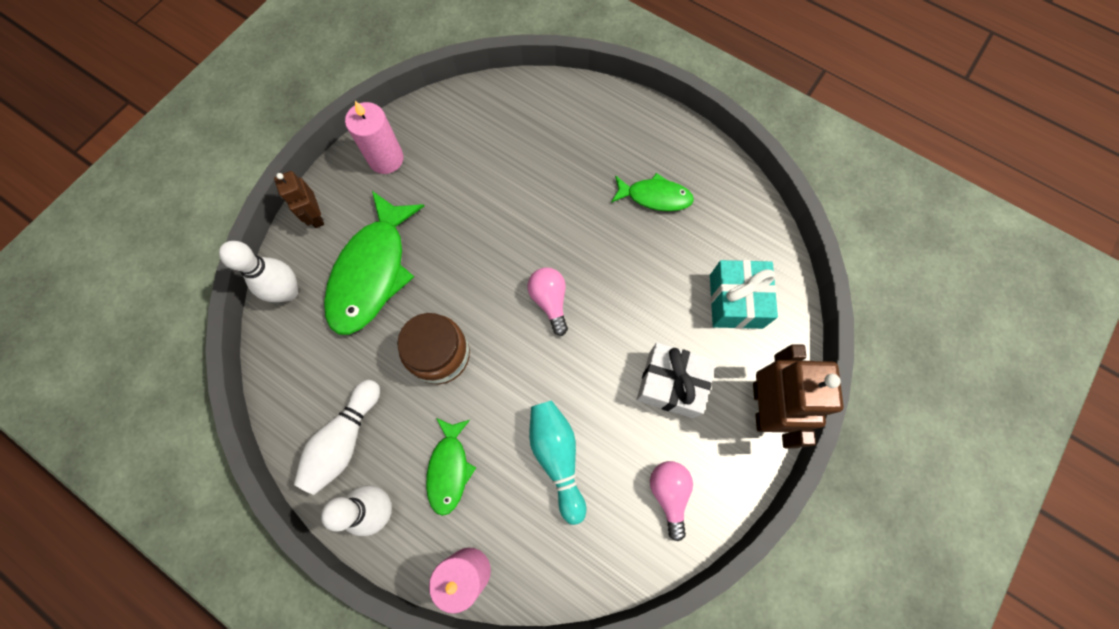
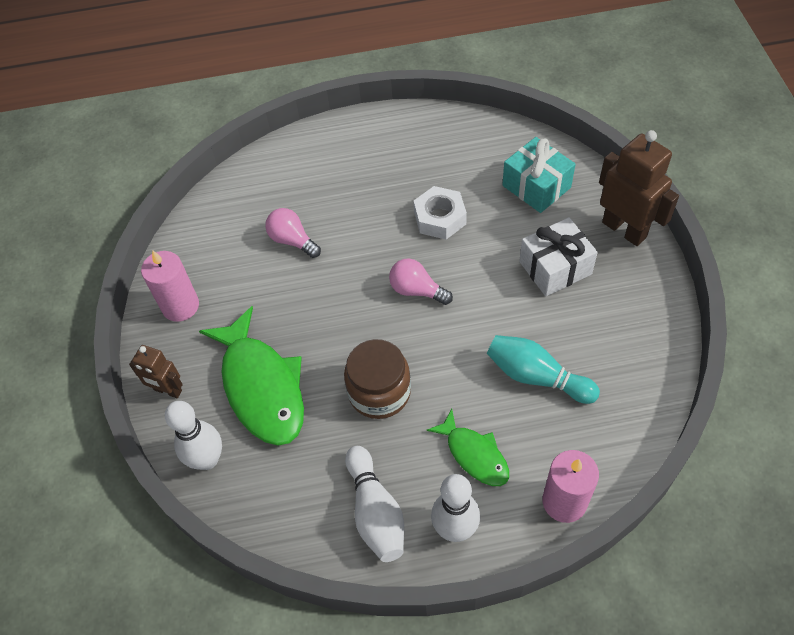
camera: 40 degrees left, 15 degrees down
(631, 257) = (440, 218): none -> white nut
(655, 197) = (412, 170): green fish -> none
(669, 494) = (630, 330): pink light bulb -> pink light bulb (292, 240)

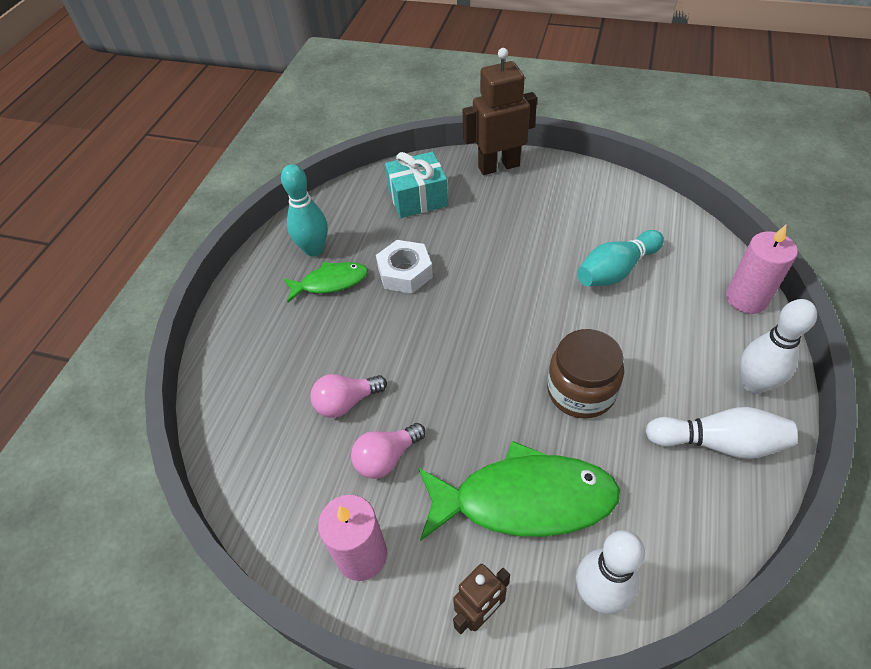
camera: 65 degrees left, 5 degrees down
(417, 290) = (477, 319): pink light bulb -> pink light bulb (386, 458)
(429, 146) = (314, 249): none -> turquoise bowling pin
(474, 455) = (680, 342): green fish -> green fish (330, 282)
(555, 268) = (510, 218): white gift -> none

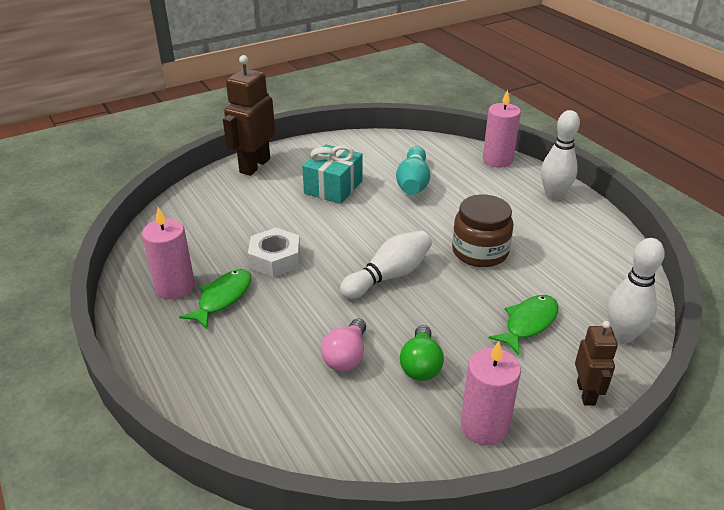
camera: 50 degrees left, 15 degrees down
(314, 249) = (175, 287): turquoise bowling pin -> pink candle
(386, 458) = (421, 365): pink light bulb -> green light bulb
(417, 198) = (218, 212): turquoise gift -> turquoise gift (333, 187)
(524, 499) = (528, 323): green fish -> green fish, size x0.55
(718, 442) = (575, 230): white bowling pin -> white bowling pin (389, 276)

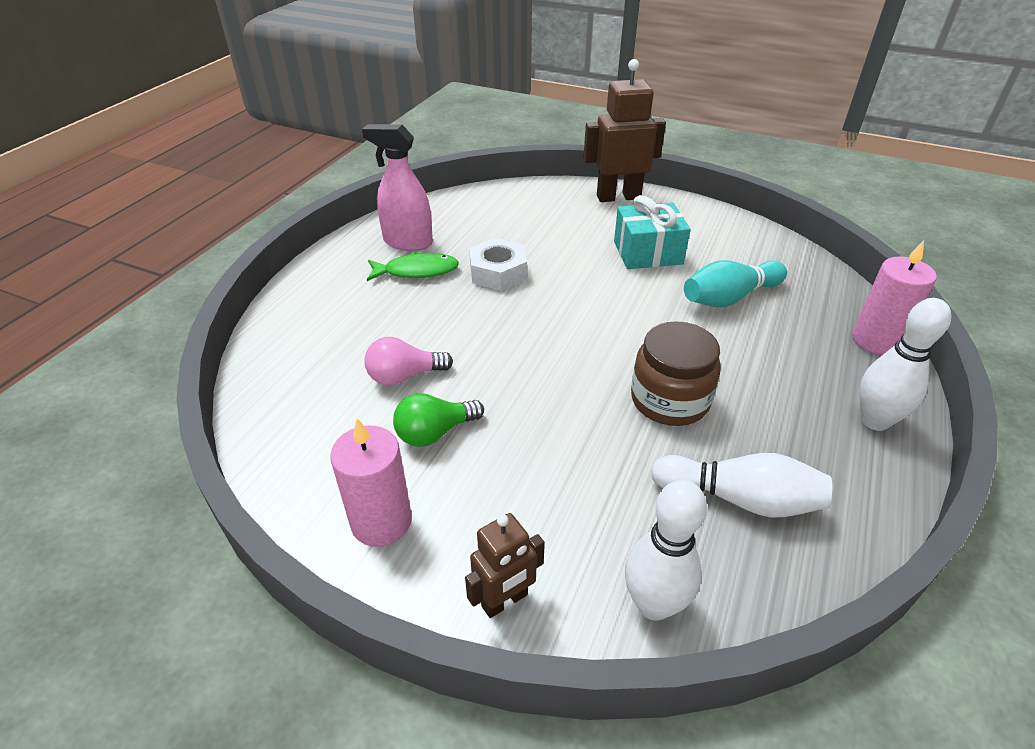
camera: 55 degrees right, 5 degrees up
(175, 287) = (407, 242): pink candle -> pink spray bottle
(389, 276) = (549, 351): white bowling pin -> white bowling pin (739, 499)
(528, 323) = (583, 495): green fish -> none

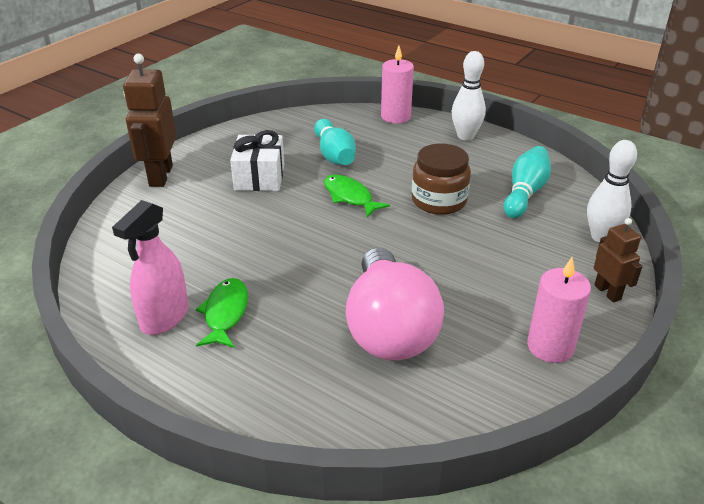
camera: 80 degrees left, 5 degrees down
(404, 376) = (389, 328): pink light bulb -> pink light bulb, size x2.11
(435, 433) = (460, 314): green light bulb -> none
(498, 272) = (251, 260): white nut -> none
(640, 321) = (350, 197): none -> green fish
(647, 252) = (259, 177): turquoise gift -> white gift
(739, 499) = (525, 193): white bowling pin -> turquoise bowling pin

